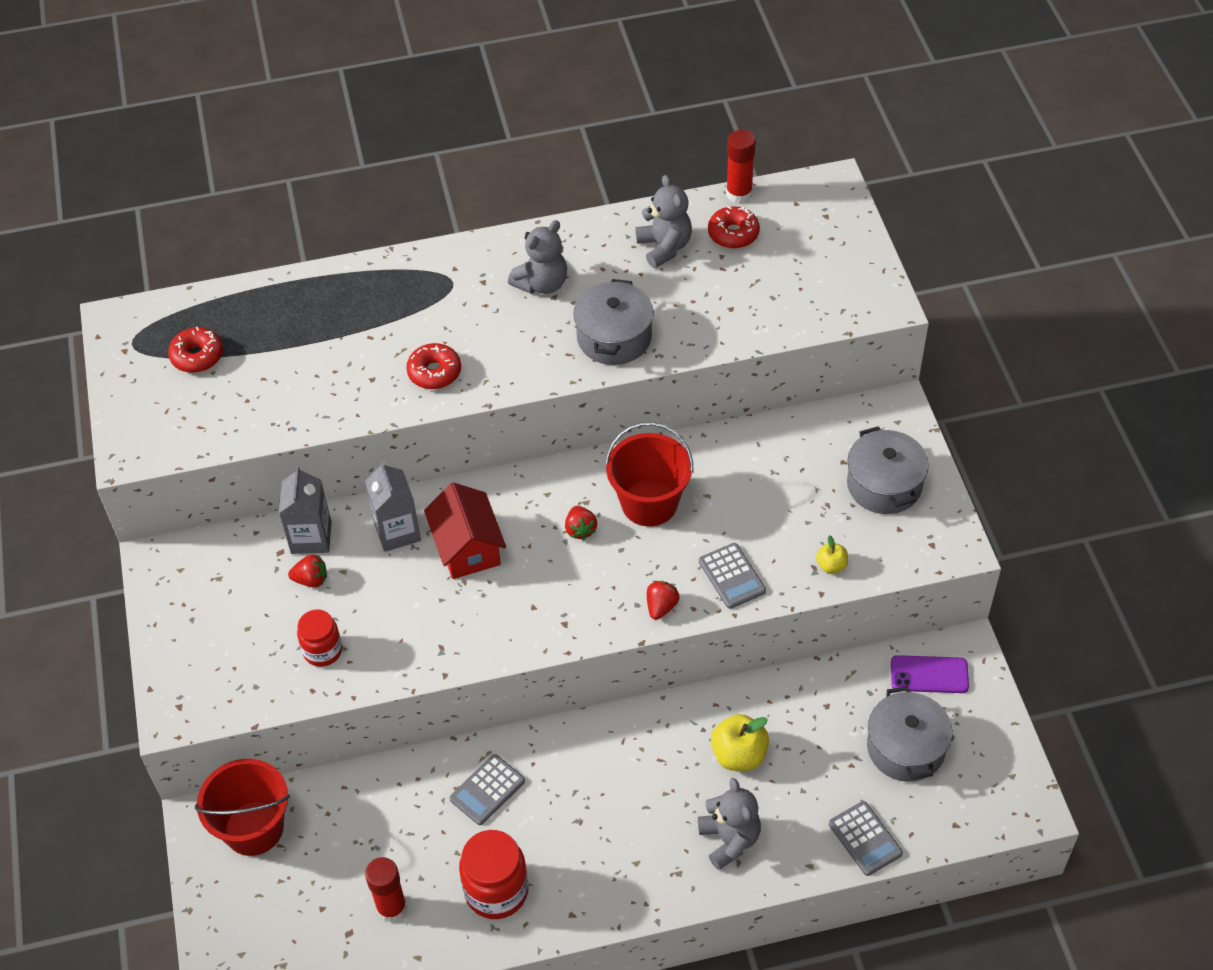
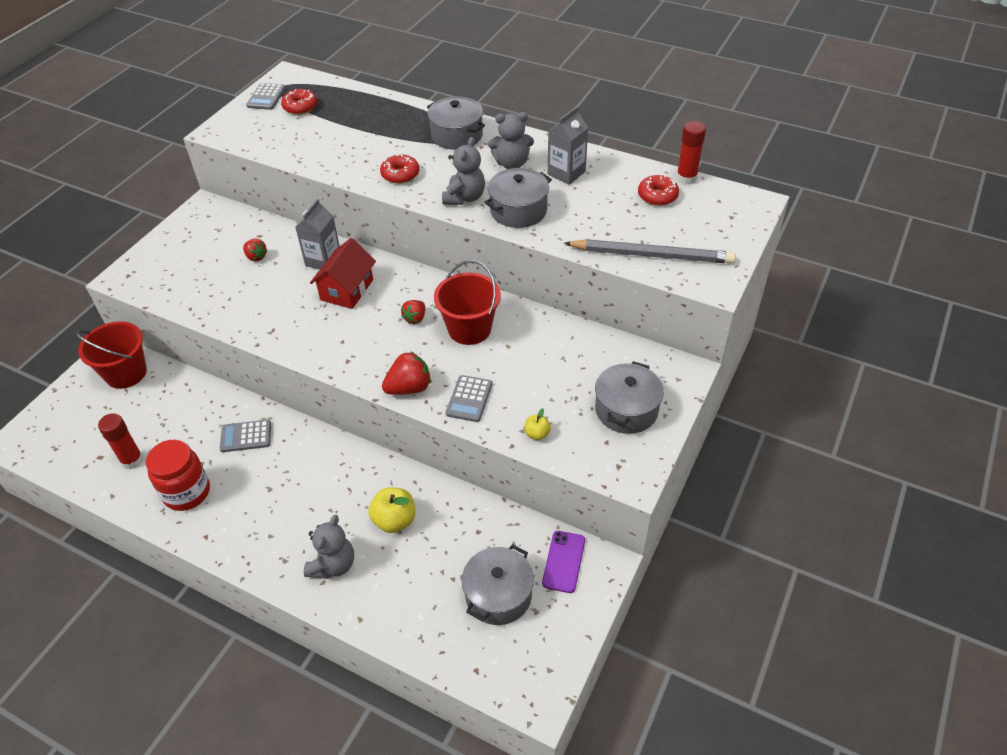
camera: 40 degrees right, 5 degrees down
(311, 537) = (281, 238): grey carton -> grey carton (566, 173)
(323, 651) = (218, 293): red jar -> none
(438, 283) = (457, 135): none -> grey pot
(661, 607) = (409, 388): red strawberry -> red strawberry, size x1.60
(664, 247) = (605, 182): grey teddy bear -> grey teddy bear (464, 197)
(797, 307) = (652, 255): none -> grey pencil
(865, 839) = (410, 631): grey calculator -> grey calculator (266, 97)
(929, 674) = (564, 561): purple phone -> purple phone turned 60 degrees clockwise

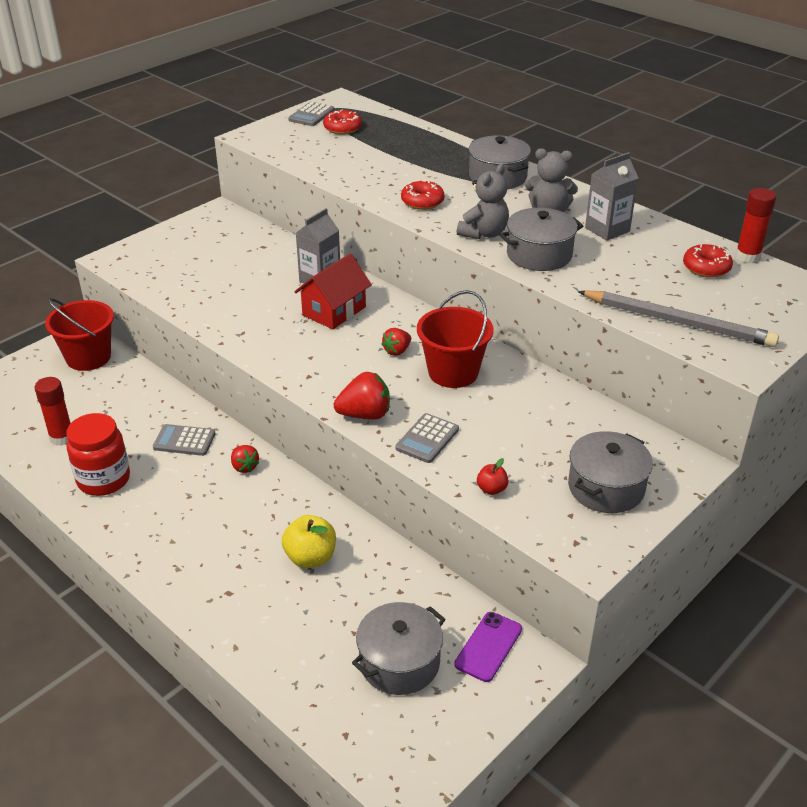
camera: 15 degrees right, 10 degrees down
(256, 257) = (252, 265): red strawberry -> red strawberry (244, 467)
(333, 565) = (227, 585): grey teddy bear -> none
(537, 434) = (491, 489): yellow apple -> red apple

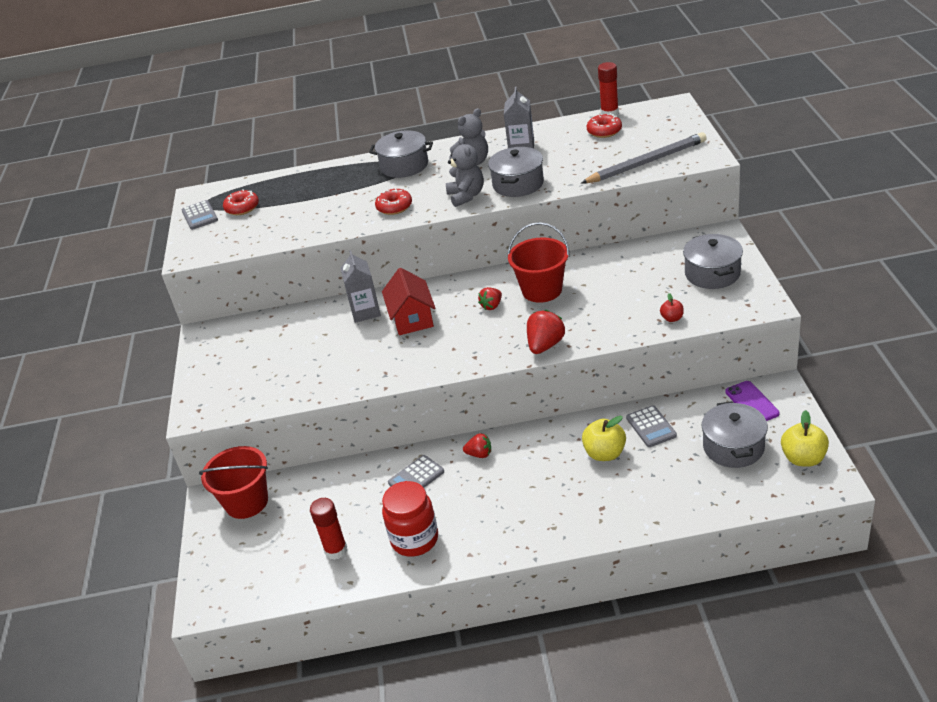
camera: 45 degrees left, 0 degrees up
(397, 351) = (492, 306): red strawberry -> red strawberry turned 45 degrees clockwise
(427, 439) = (598, 327): grey calculator -> grey calculator (651, 427)
(428, 738) = (803, 458): none -> yellow apple

